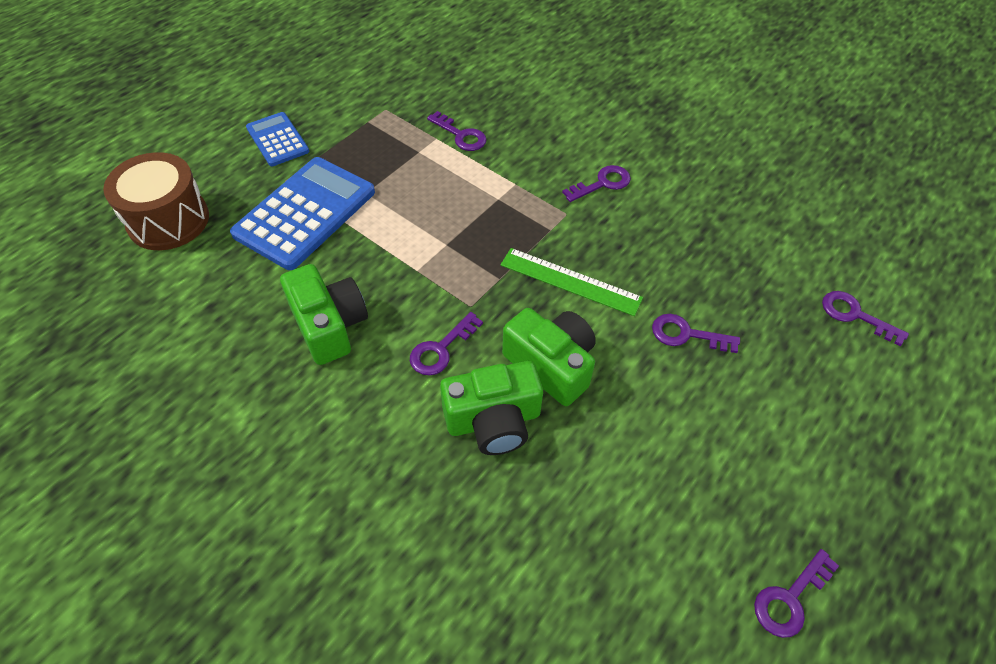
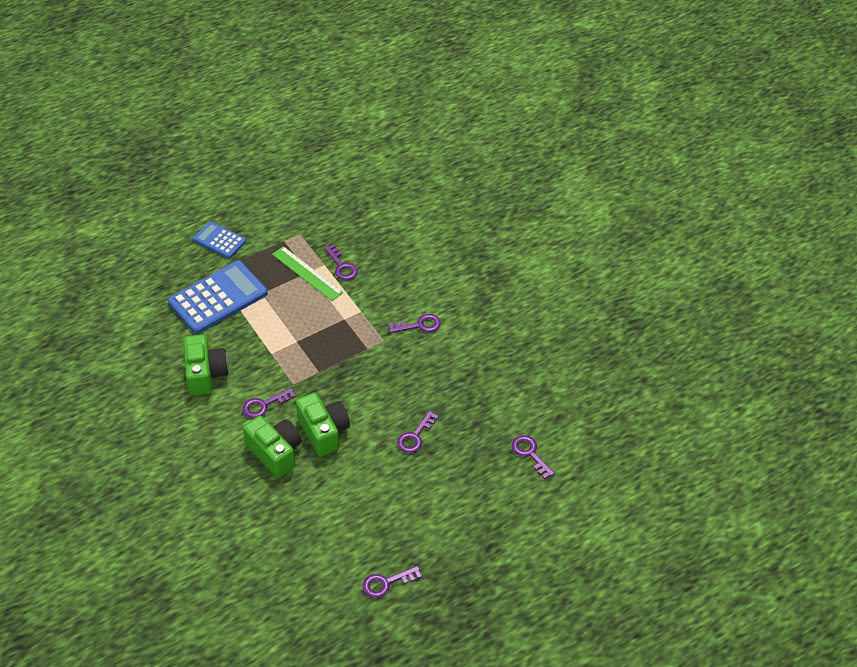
camera: 20 degrees right, 5 degrees down
(168, 220) = (134, 282): brown drum -> none
(277, 140) = (219, 240): blue calculator -> blue calculator turned 45 degrees counterclockwise
(493, 420) = (275, 452): green camera -> green camera turned 135 degrees counterclockwise
(570, 281) = (362, 385): green ruler -> green ruler (307, 273)
(686, 335) = (415, 436): purple key -> purple key turned 90 degrees counterclockwise

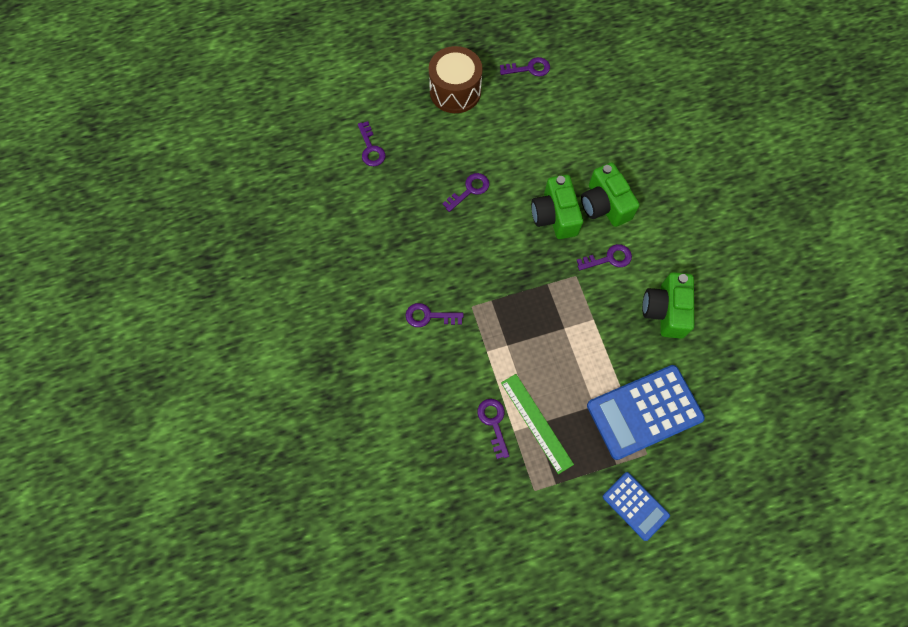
camera: 165 degrees left, 20 degrees up
(463, 536) = (455, 91): none -> brown drum

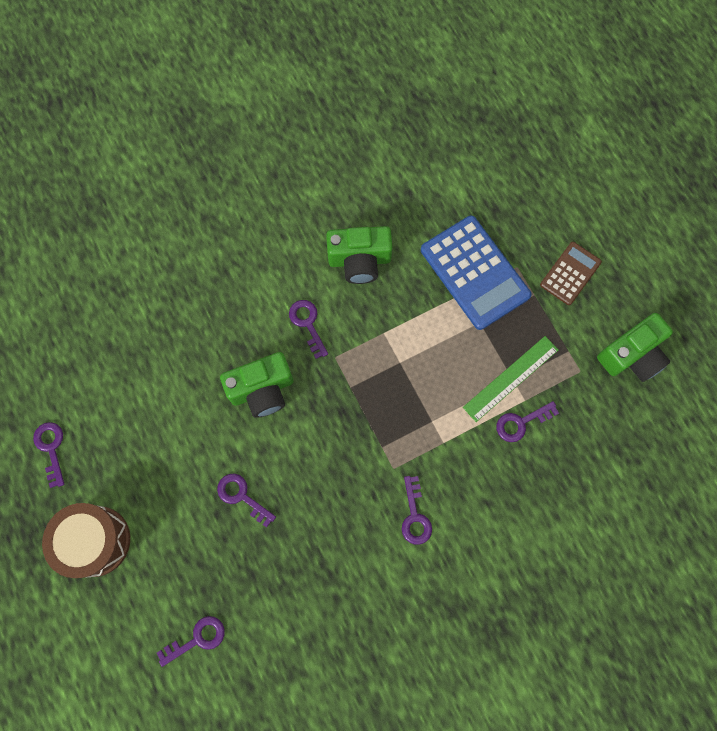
camera: 100 degrees left, 5 degrees up
(604, 205) = (239, 335): green camera -> green camera (631, 355)
(635, 506) = (570, 273): blue calculator -> brown calculator

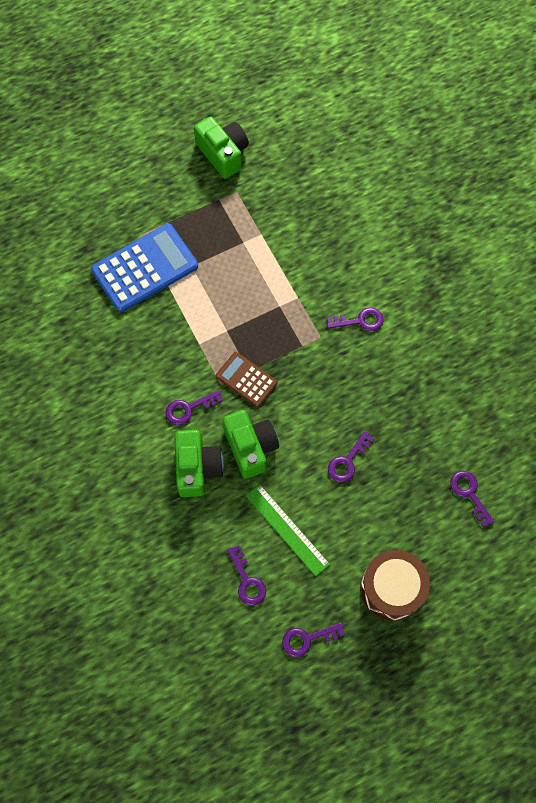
camera: 90 degrees left, 5 degrees down
(359, 260) = (128, 364): green camera -> green camera (197, 467)
(511, 378) = (242, 244): green ruler -> green ruler (287, 529)
(521, 423) = (280, 238): purple key -> purple key (247, 581)
(570, 273) = (149, 194): brown calculator -> brown calculator (246, 379)

